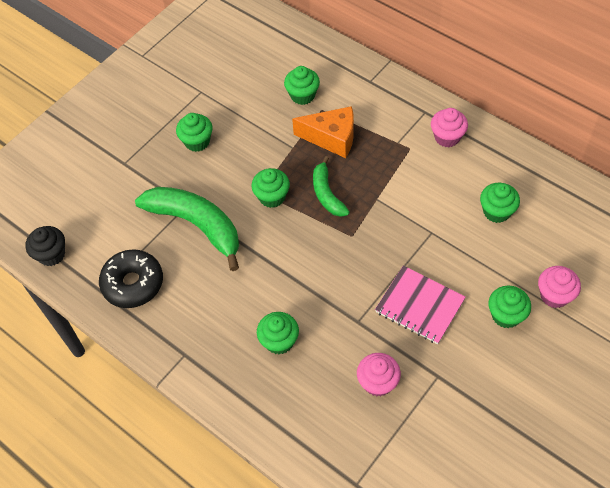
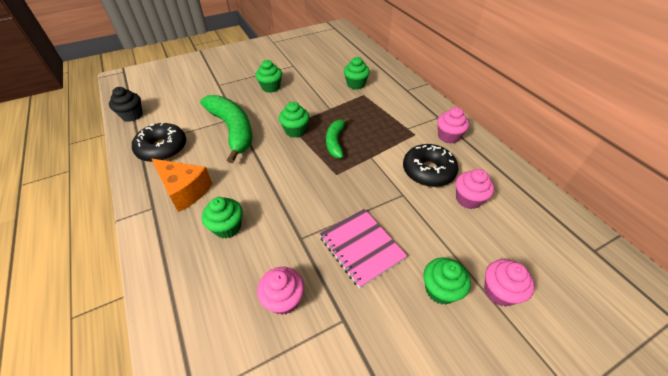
camera: 20 degrees right, 10 degrees down
(332, 138) = (360, 111): orange cheese -> orange cheese (185, 190)
(444, 193) = (428, 171): none -> black donut
(496, 211) = (468, 199): green cupcake -> pink cupcake

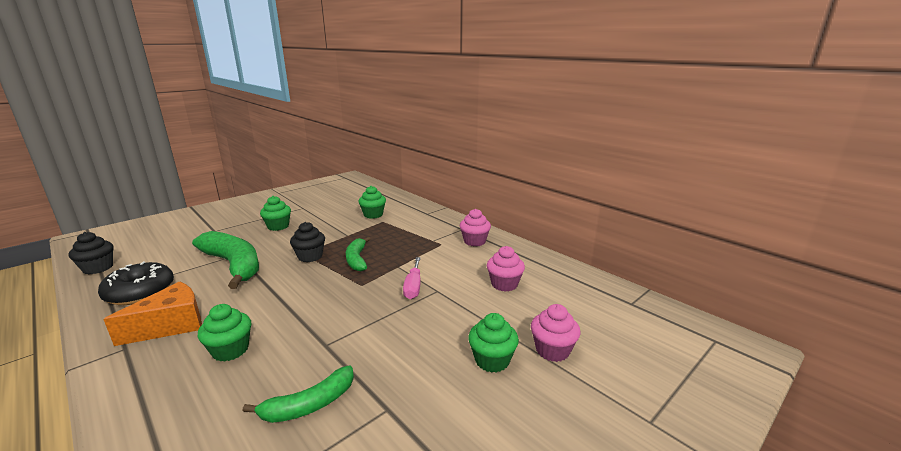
camera: 15 degrees left, 25 degrees down
(185, 190) = (171, 325): orange cheese -> orange cheese turned 60 degrees counterclockwise
(283, 299) = (309, 404): pink cupcake -> green banana
(295, 131) = (310, 256): green cupcake -> black cupcake
(361, 247) = (398, 340): pink notebook -> none
(382, 186) = (413, 287): none -> pink screwdriver
(428, 171) = (460, 269): black donut -> none

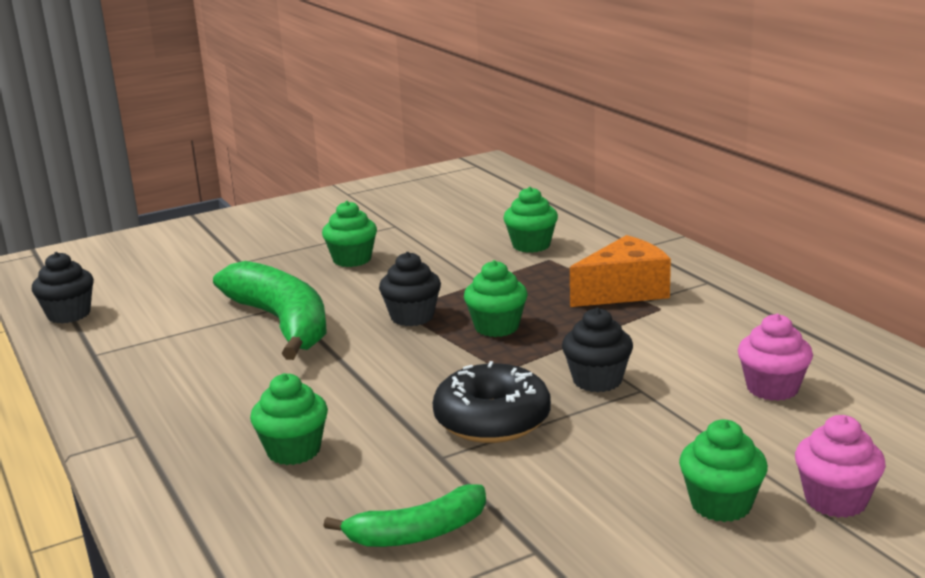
camera: 15 degrees right, 0 degrees up
(140, 292) = (142, 356): black donut -> black donut (492, 420)
(171, 325) = (199, 408): orange cheese -> orange cheese (624, 291)
(357, 259) = (496, 327): green banana -> green cupcake
(413, 287) = (597, 380): pink screwdriver -> black cupcake
(474, 241) = (729, 307): pink cupcake -> none

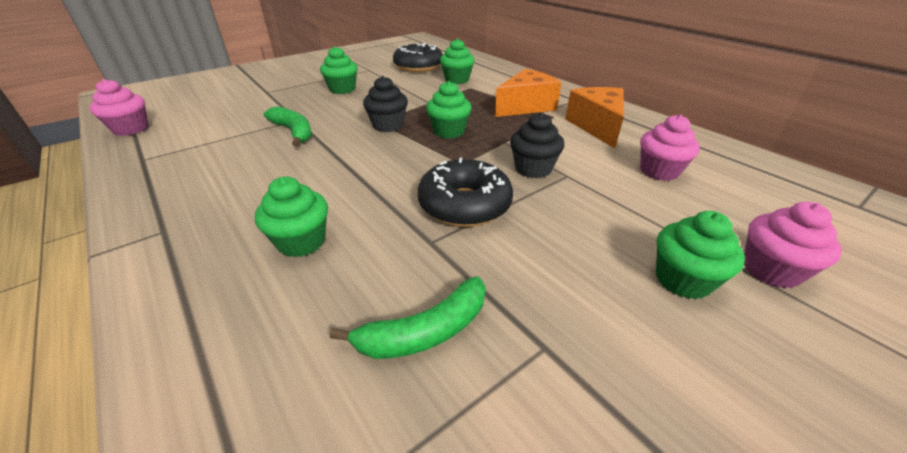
camera: 10 degrees left, 15 degrees up
(69, 314) = (131, 129): black cupcake -> pink cupcake
(282, 323) = (293, 132): green banana -> green banana, size x0.56
(475, 221) = (418, 67): none -> black donut
(718, 324) = (596, 126): none -> orange cheese

